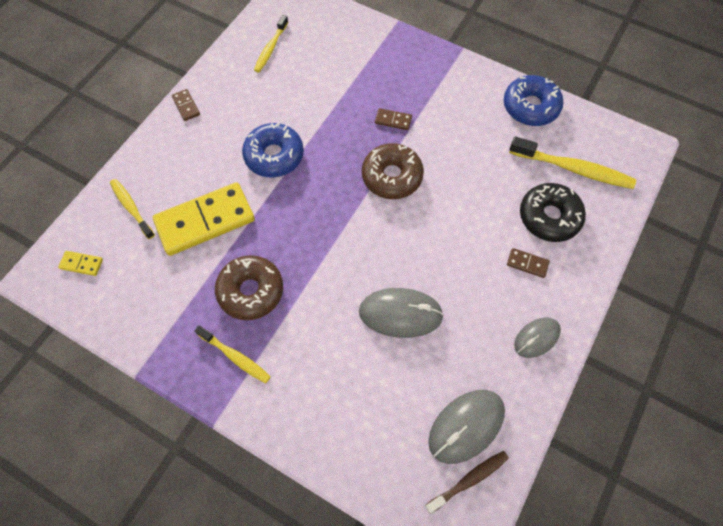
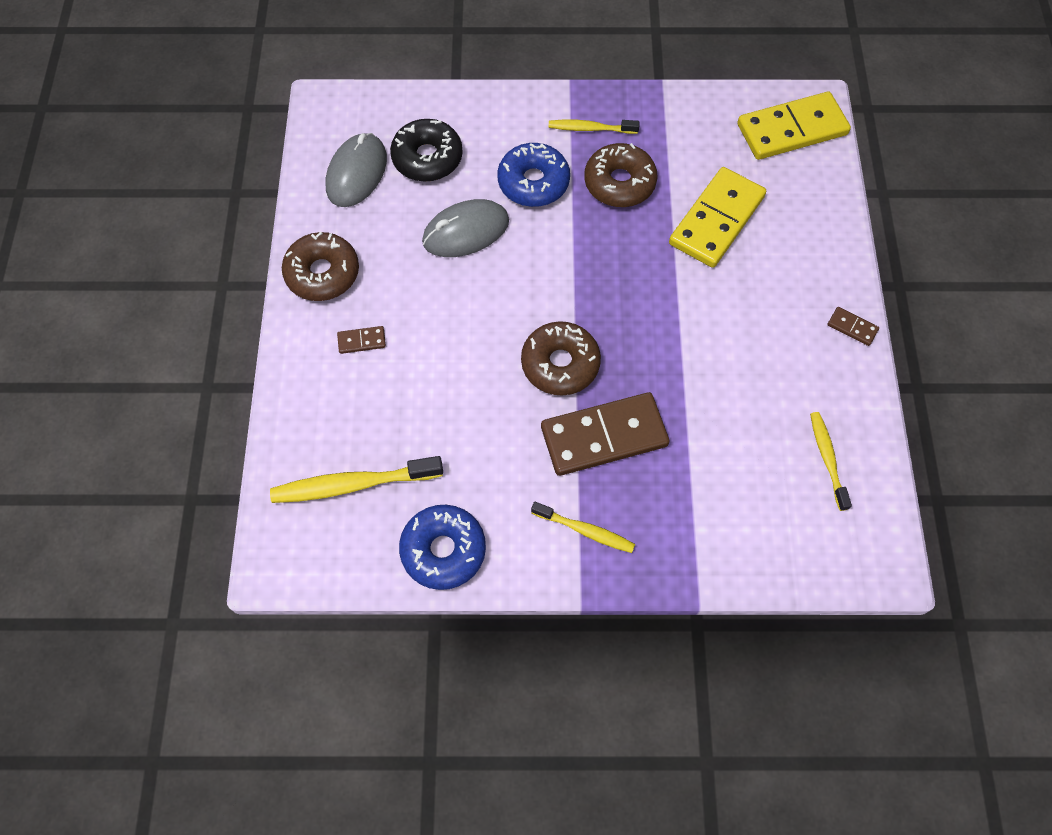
camera: 150 degrees right, 0 degrees up
(81, 264) = (792, 130): yellow domino -> yellow domino, size x2.42
(131, 208) = (798, 196): yellow toothbrush -> yellow toothbrush (585, 530)
(274, 156) = (705, 321): blue donut -> blue donut (533, 182)
(393, 120) = (604, 436): brown domino -> brown domino, size x2.42
(469, 480) = (336, 138): brown toothbrush -> none
(536, 338) = (322, 273): grey mouse -> brown donut
(549, 217) = (358, 406): black donut -> black donut (427, 158)

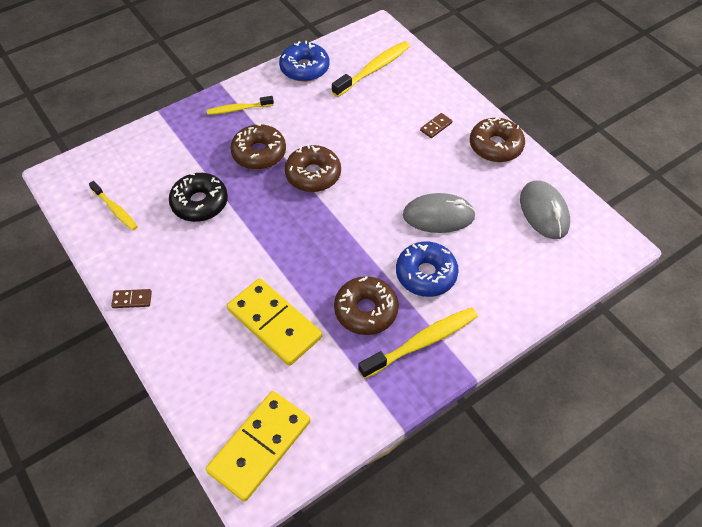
camera: 145 degrees right, 10 degrees down
(427, 158) = (512, 248): black donut -> black donut (200, 203)
(466, 231) = (438, 216): grey mouse -> grey mouse turned 60 degrees clockwise
(590, 128) = (422, 342): yellow toothbrush -> yellow toothbrush, size x1.61
(604, 436) = (259, 153): brown domino -> brown donut
(717, 220) = (274, 323): yellow domino -> yellow domino turned 45 degrees counterclockwise

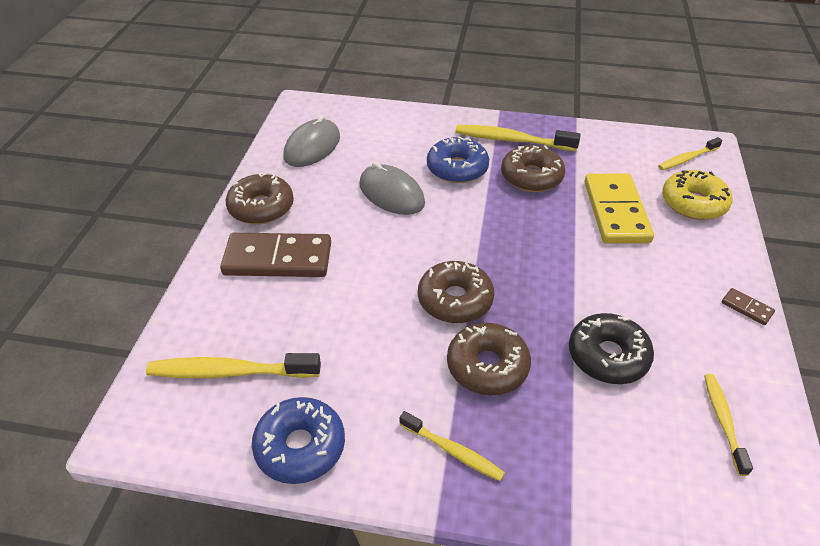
camera: 135 degrees left, 10 degrees down
(221, 383) = (693, 203): none -> yellow donut
(259, 446) = (687, 159): yellow domino -> yellow toothbrush
(436, 127) = (278, 259): brown domino -> brown domino, size x2.42

